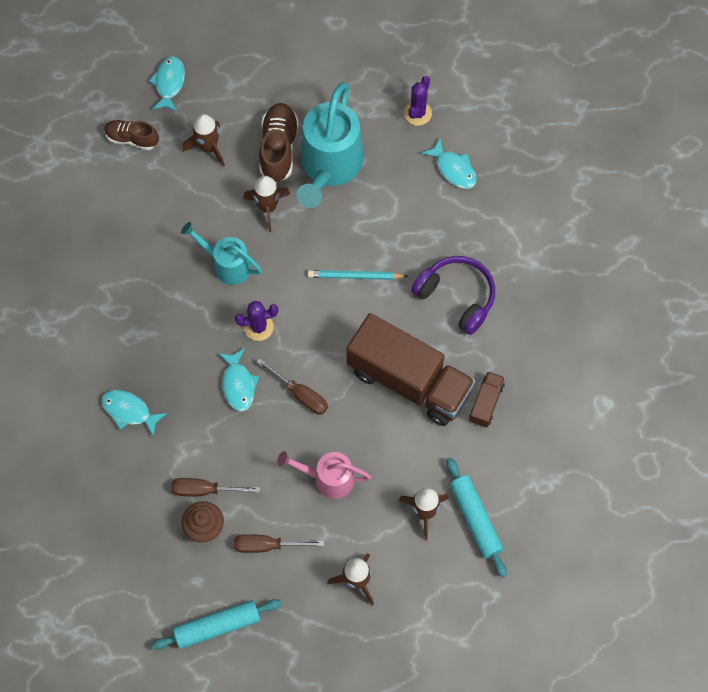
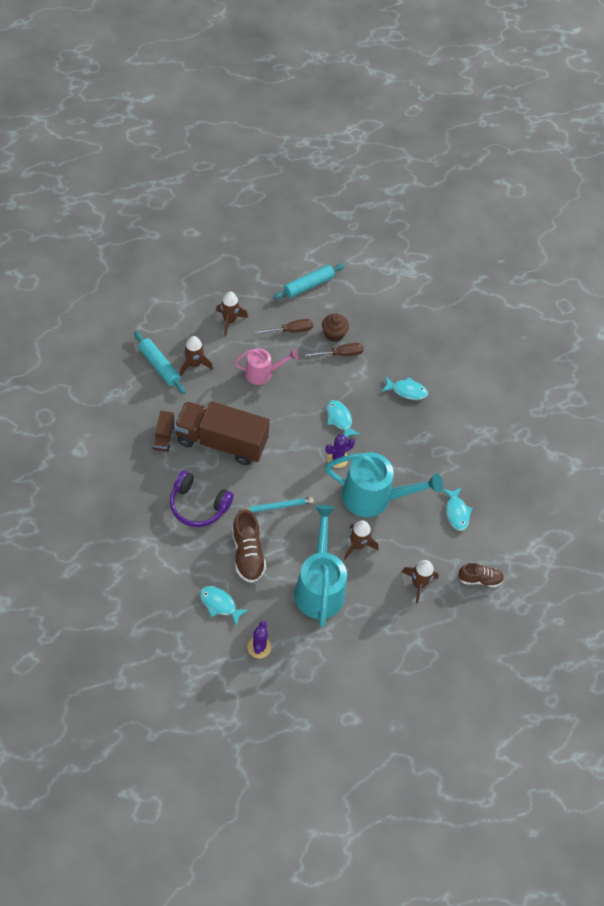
camera: 160 degrees right, 10 degrees down
(169, 83) = (468, 632): turquoise fish -> turquoise fish (456, 512)
(226, 264) = (374, 497): turquoise watering can -> turquoise watering can, size x1.72
(278, 148) = (363, 594): brown shoe -> brown shoe (248, 554)
(300, 394) = (295, 420): brown screwdriver -> none

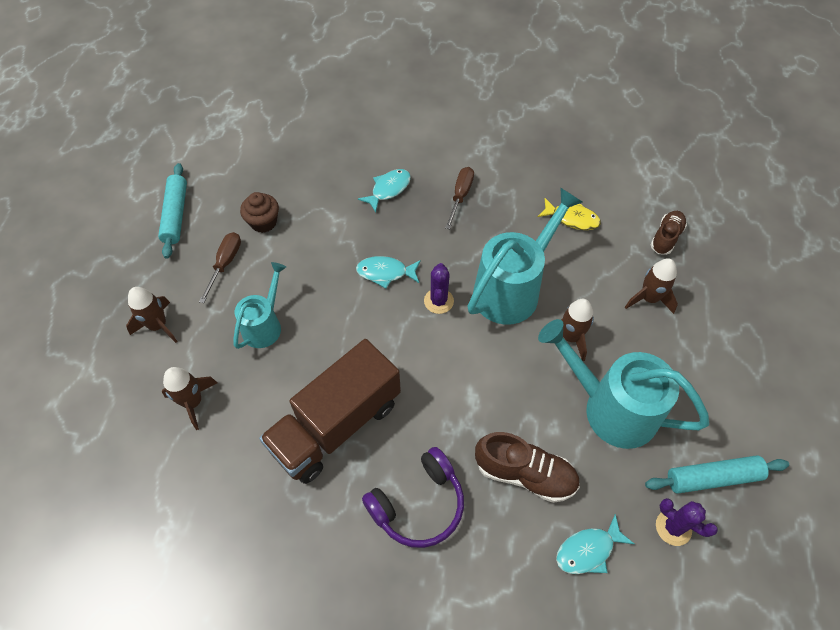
camera: 55 degrees left, 0 degrees up
(159, 366) = (162, 450): turquoise rolling pin -> turquoise rolling pin (712, 477)
(164, 437) = (281, 500): brown truck -> none
(263, 373) = (265, 325): pink watering can -> turquoise watering can
(277, 506) = (471, 402): turquoise pencil -> none
(340, 354) = (296, 228): brown screwdriver -> brown screwdriver (460, 196)
(456, 512) = (572, 218): turquoise fish -> yellow fish

